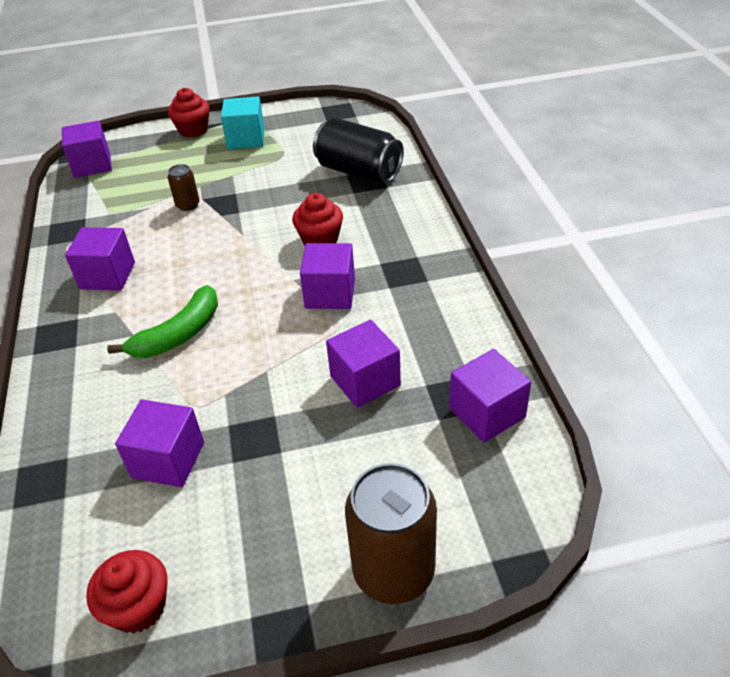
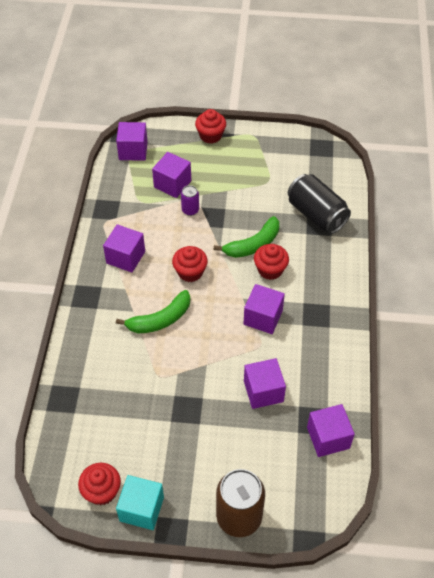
camera: 15 degrees right, 10 degrees up
(168, 460) = (135, 408): purple cube -> purple cube (172, 184)
(188, 205) = (190, 210): brown can -> purple can
(207, 269) = (190, 272): none -> red cupcake
(246, 139) = (246, 157): turquoise cube -> turquoise cube (141, 509)
(287, 220) = (253, 245): none -> green banana

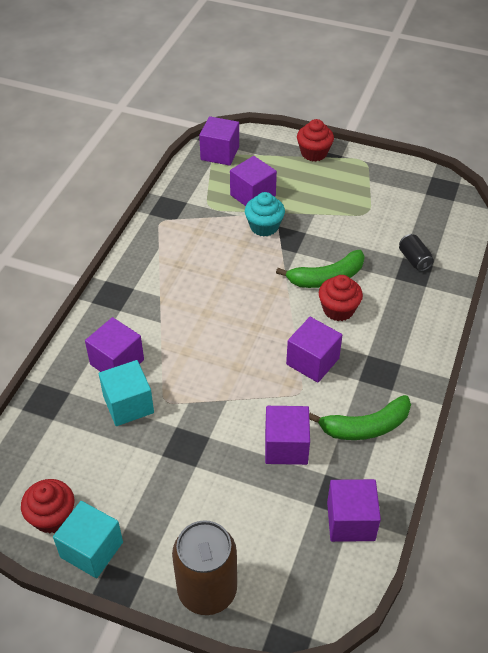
camera: 15 degrees right, 5 degrees down
(125, 257) = (172, 262): purple cube -> purple cube (117, 362)
(130, 386) = (128, 404): none -> turquoise cube
(160, 319) = (189, 338): green banana -> green banana (365, 427)
(190, 210) = (264, 226): purple can -> turquoise cupcake
(190, 272) = (241, 293): red cupcake -> none
(316, 215) = (414, 260): black can -> black can, size x0.49

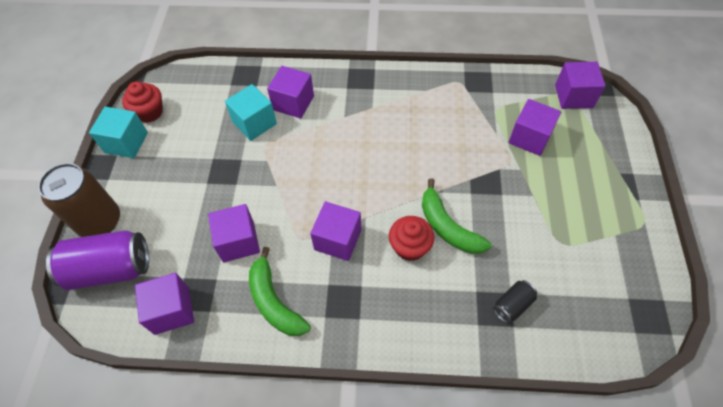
camera: 75 degrees right, 10 degrees up
(264, 226) = (492, 158): turquoise cupcake -> none
(280, 582) = (110, 269): none -> purple can
(314, 153) = (626, 173): red cupcake -> none

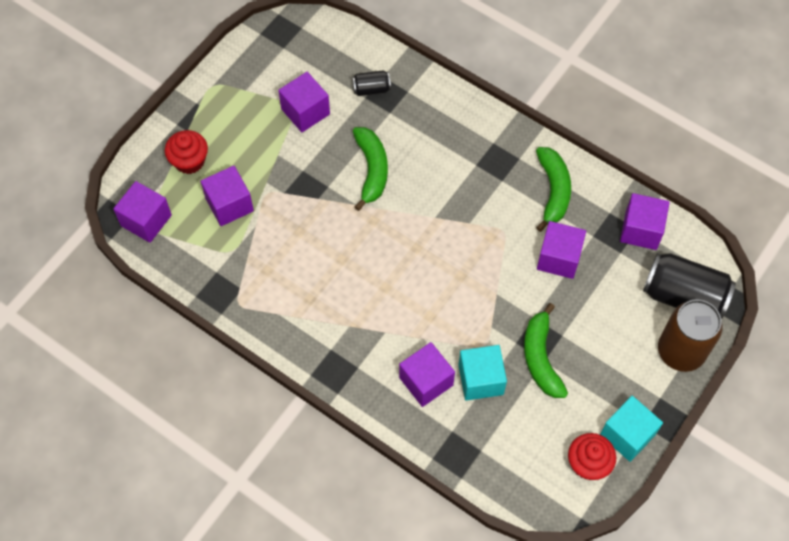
camera: 150 degrees left, 5 degrees up
(110, 269) = (684, 296): purple can -> black can
(216, 159) = (541, 358): none -> green banana
(338, 239) = (471, 211): purple cube -> purple cube (305, 111)
(410, 247) = (415, 172): red cupcake -> red cupcake (189, 161)

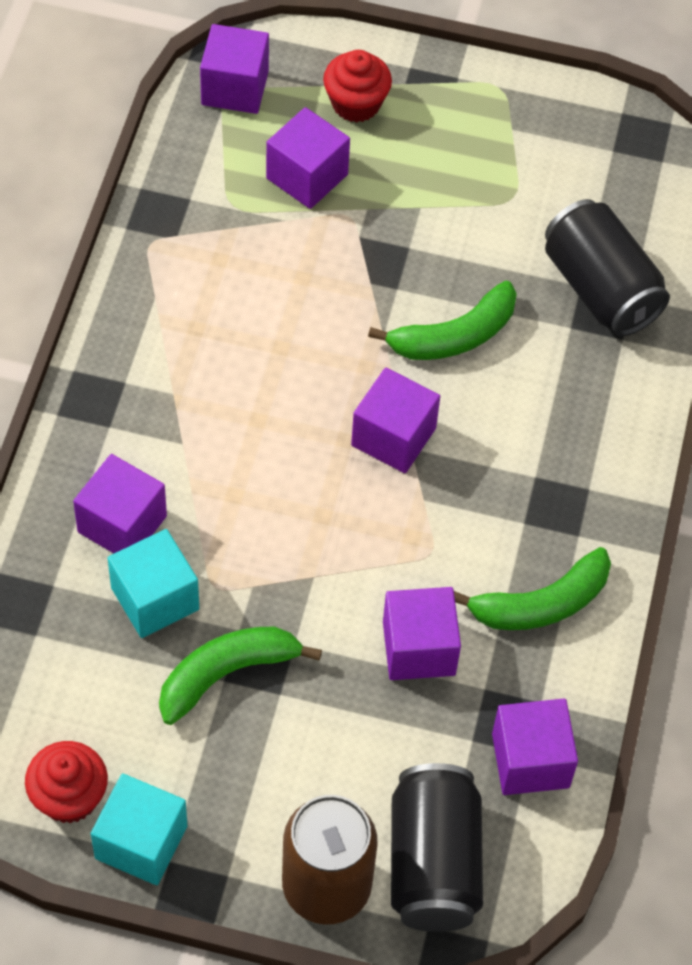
camera: 65 degrees right, 5 degrees down
(305, 111) = (513, 216): purple cube -> purple cube (393, 437)
(371, 89) = (600, 289): black can -> black can, size x2.04

